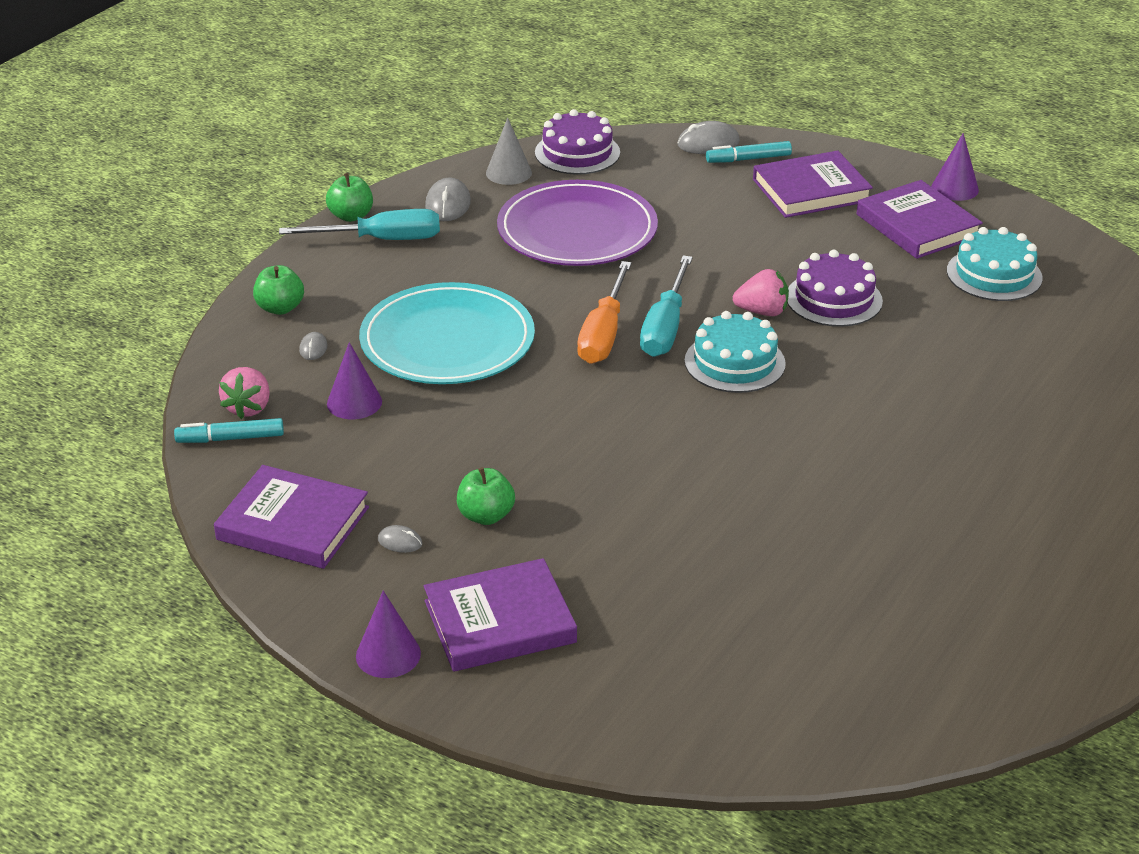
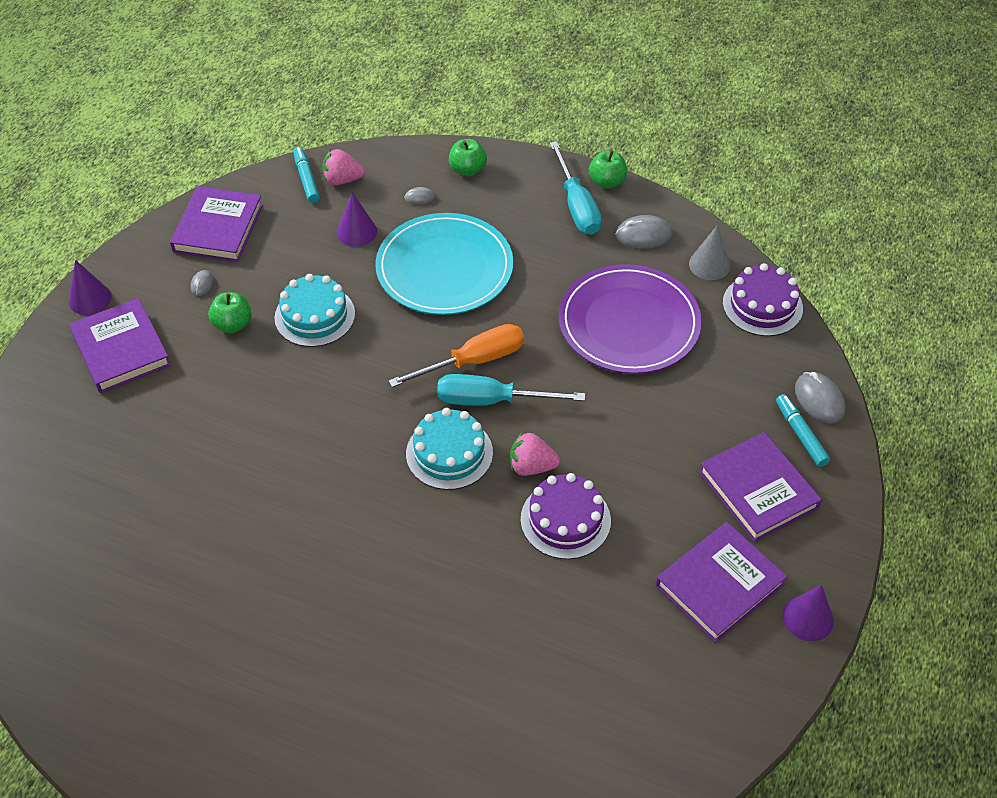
camera: 80 degrees right, 15 degrees up
(603, 334) = (473, 361): orange screwdriver -> orange screwdriver turned 150 degrees clockwise
(762, 312) = (531, 466): pink strawberry -> pink strawberry turned 105 degrees clockwise
(994, 274) = (644, 656): turquoise cake -> turquoise cake (314, 316)

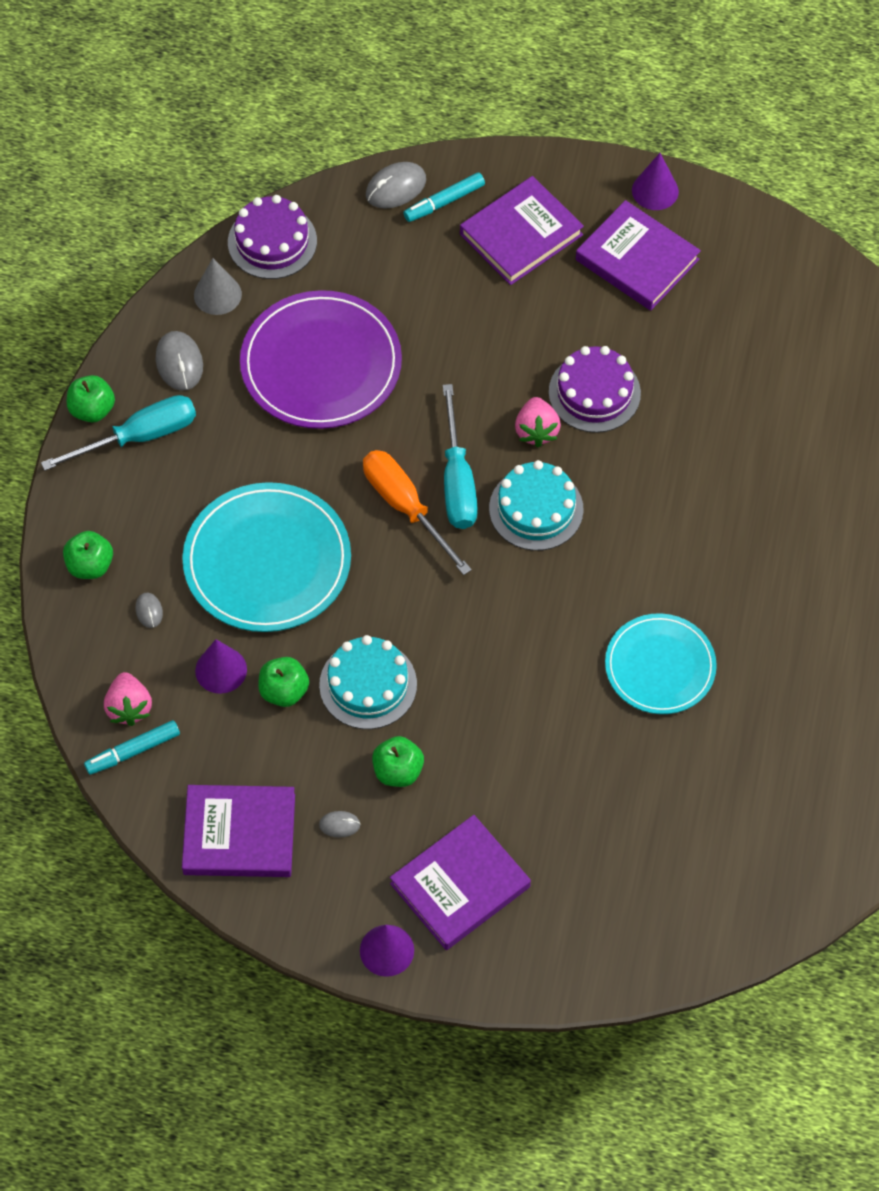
camera: 100 degrees left, 10 degrees up
(263, 520) = (660, 666): none -> turquoise plate
(326, 265) = (284, 691): none -> green apple

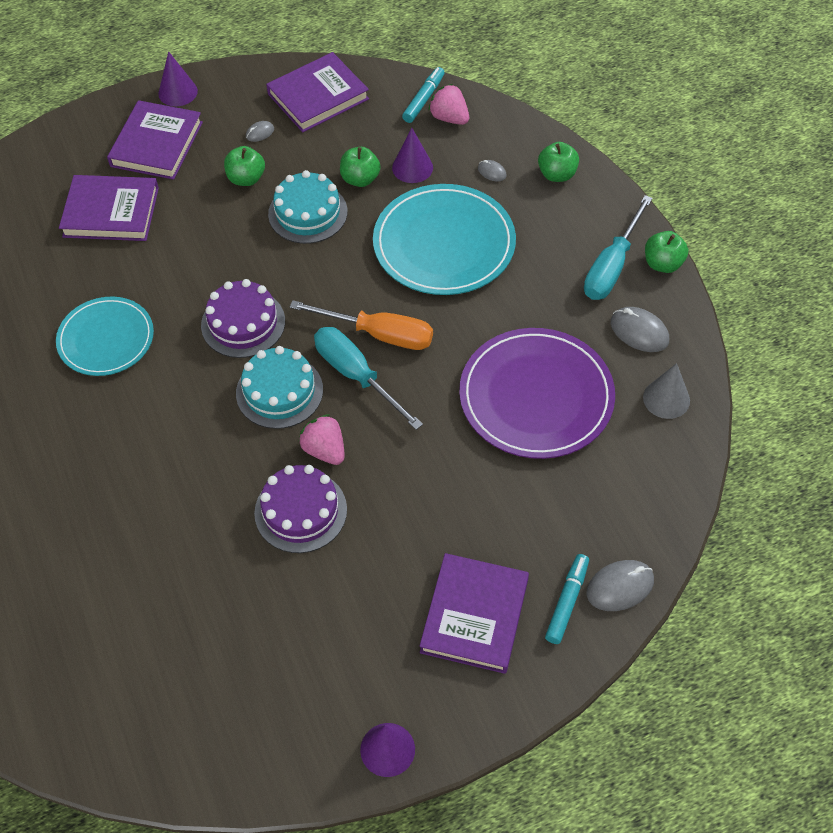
camera: 145 degrees right, 5 degrees down
(272, 242) = (670, 469): purple cake -> purple cake (243, 323)
(395, 187) = (620, 587): grey mouse -> grey mouse turned 45 degrees clockwise
(637, 260) = (352, 661): purple book -> purple book (111, 212)

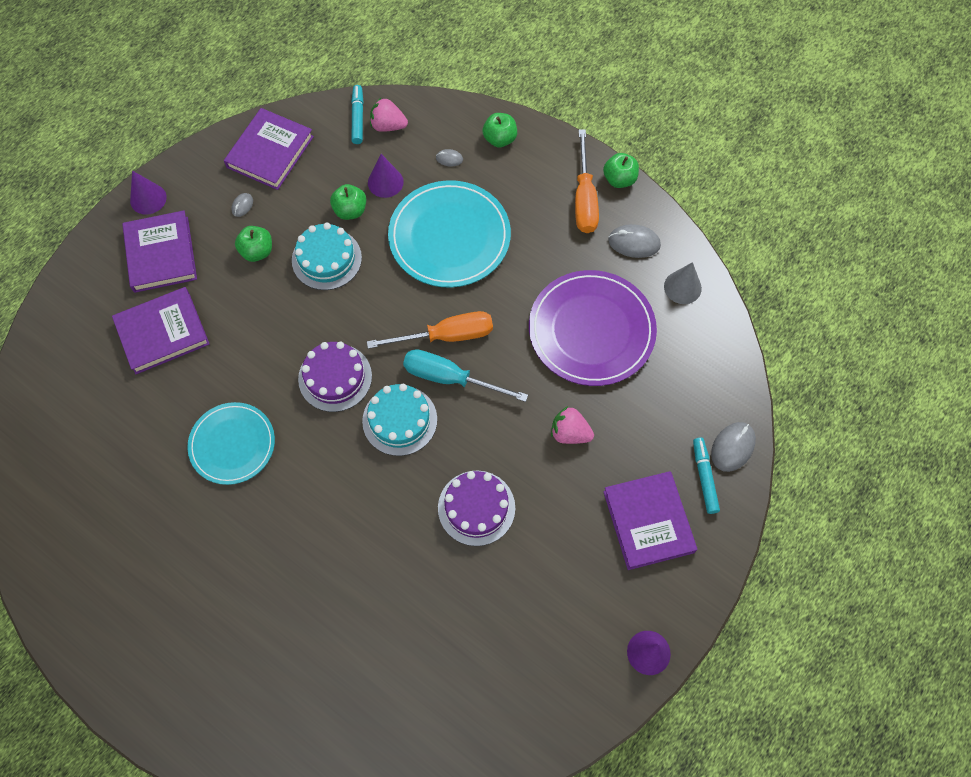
camera: 30 degrees left, 10 degrees up
(324, 450) = (464, 450): pink strawberry -> pink strawberry (570, 433)
(612, 266) = (584, 198): turquoise screwdriver -> orange screwdriver

